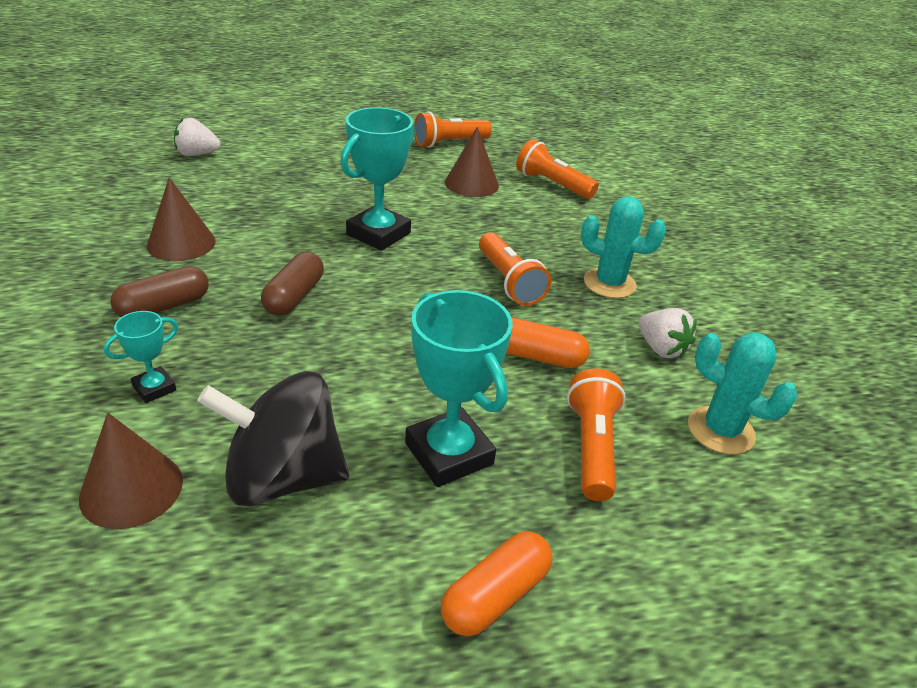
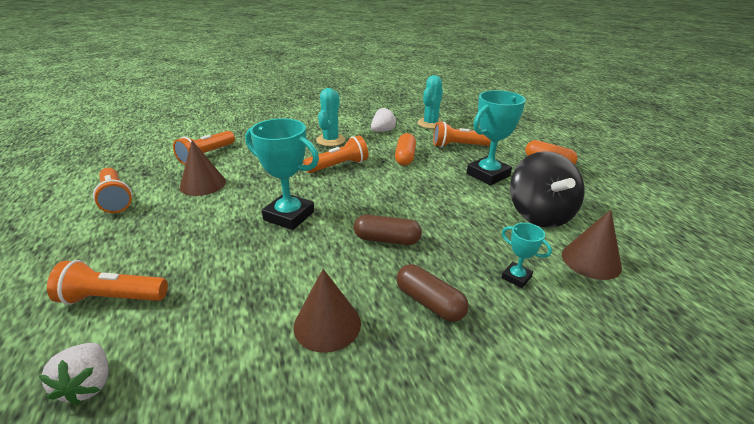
camera: 95 degrees left, 5 degrees down
(285, 154) = (112, 298): none -> orange flashlight

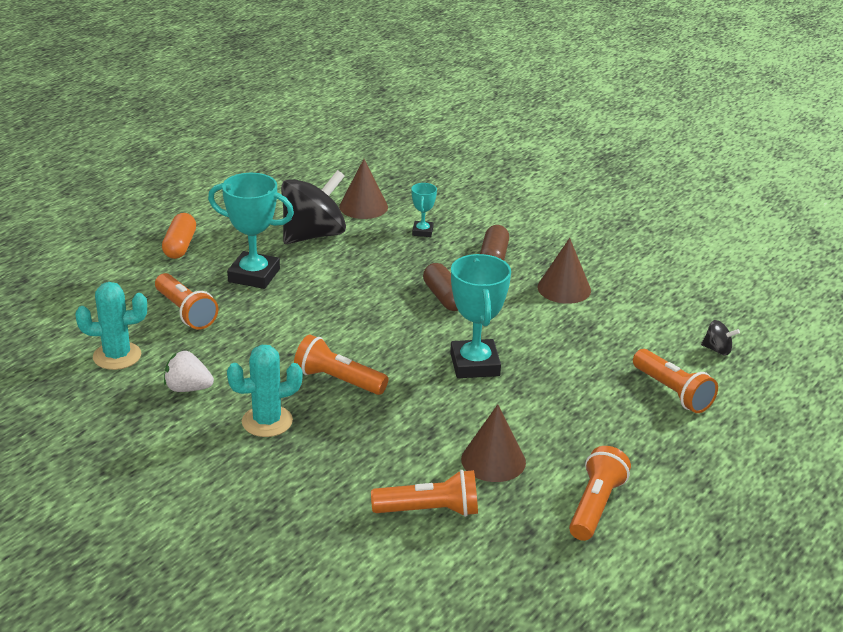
camera: 125 degrees left, 0 degrees up
(88, 385) = (717, 350): white strawberry -> black spinning top
(405, 157) = (261, 341): orange capsule -> none

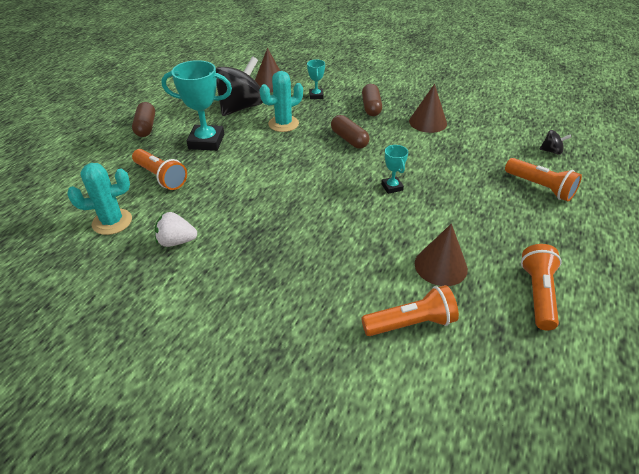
camera: 10 degrees left, 10 degrees up
(180, 246) = (146, 127): orange capsule -> brown capsule
(267, 421) = (249, 261): turquoise cactus -> turquoise cactus (283, 124)
(338, 380) = (295, 215): orange flashlight -> none
(475, 364) = (392, 187): turquoise trophy -> turquoise trophy, size x0.51

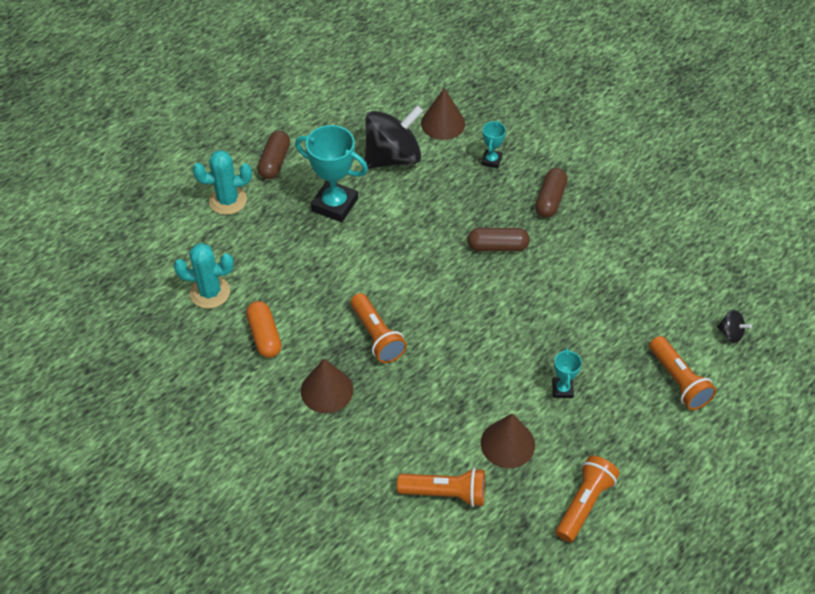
camera: 20 degrees right, 10 degrees up
(161, 177) = (271, 245): orange flashlight -> orange flashlight (377, 336)
(176, 241) = (265, 336): white strawberry -> orange capsule
(283, 124) = (432, 200): turquoise cactus -> turquoise cactus (228, 200)
(349, 139) = (497, 246): brown capsule -> brown capsule turned 75 degrees counterclockwise
(392, 187) = (511, 331): turquoise trophy -> turquoise trophy (562, 389)
(428, 122) = (607, 244): brown cone -> brown cone (327, 390)

